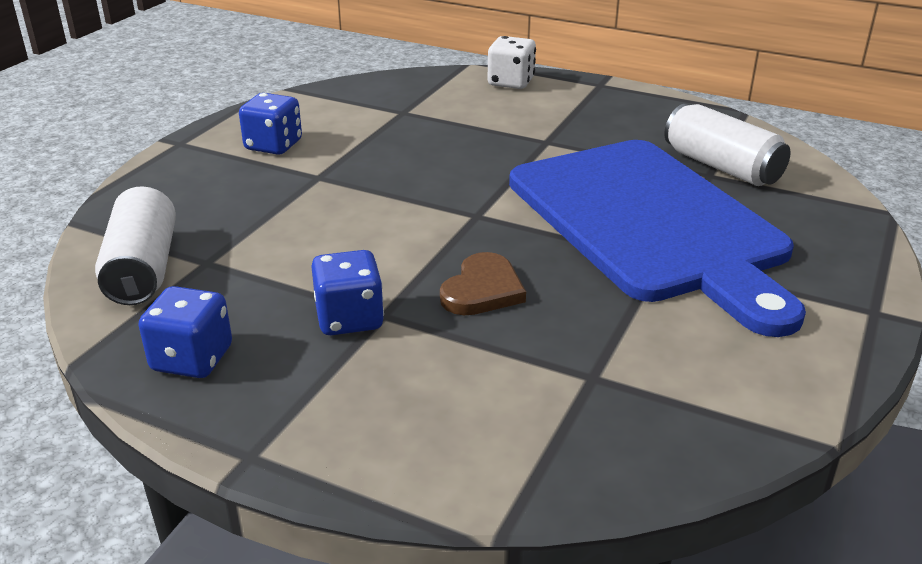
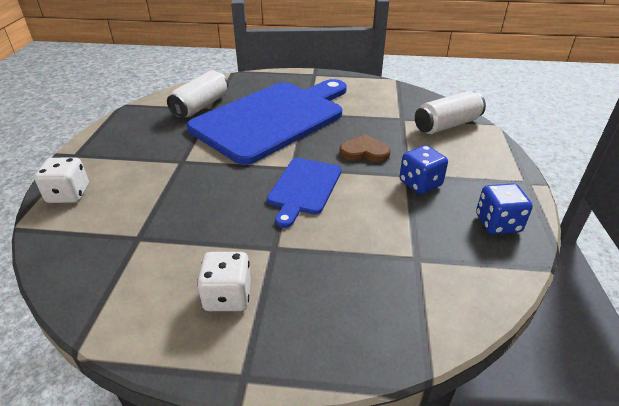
camera: 110 degrees left, 5 degrees up
(143, 268) = (448, 287): white can -> white can (447, 125)
(273, 145) = (228, 296): blue dice -> white dice
(418, 214) = (304, 188): none -> blue cutting board

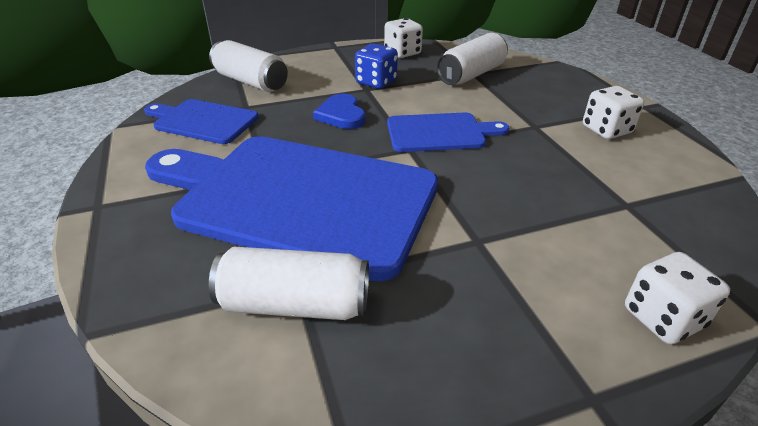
camera: 115 degrees left, 0 degrees up
(364, 152) = (341, 115): brown heart -> blue heart
(387, 102) = (203, 121): none -> blue cutting board
(412, 254) = (471, 75): none -> white can
(497, 223) = (402, 53): blue dice -> white dice

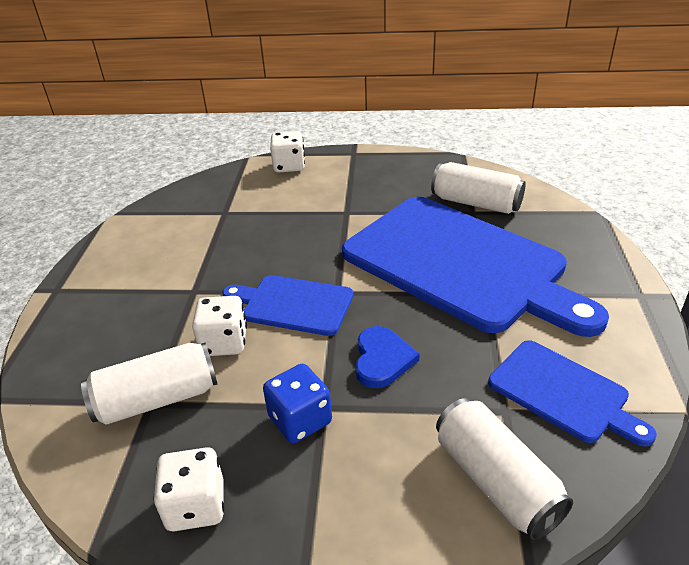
camera: 155 degrees left, 0 degrees up
(606, 130) = (139, 271): white dice -> white dice (224, 342)

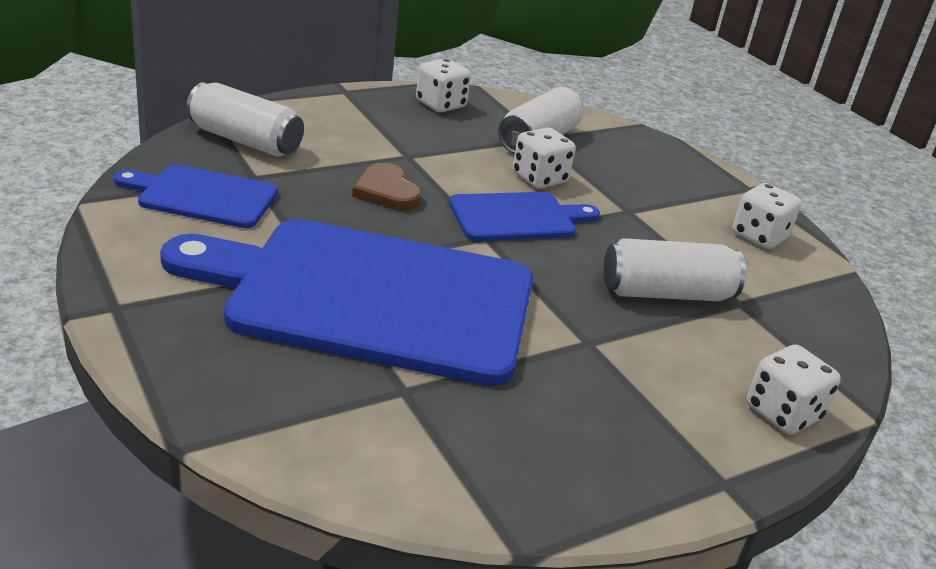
camera: 140 degrees right, 5 degrees down
(131, 248) = (759, 236): none -> white dice
(300, 420) = (418, 146): blue dice -> none
(382, 359) = (386, 191): blue heart -> brown heart
(476, 203) = (408, 411): white can -> white can (666, 293)

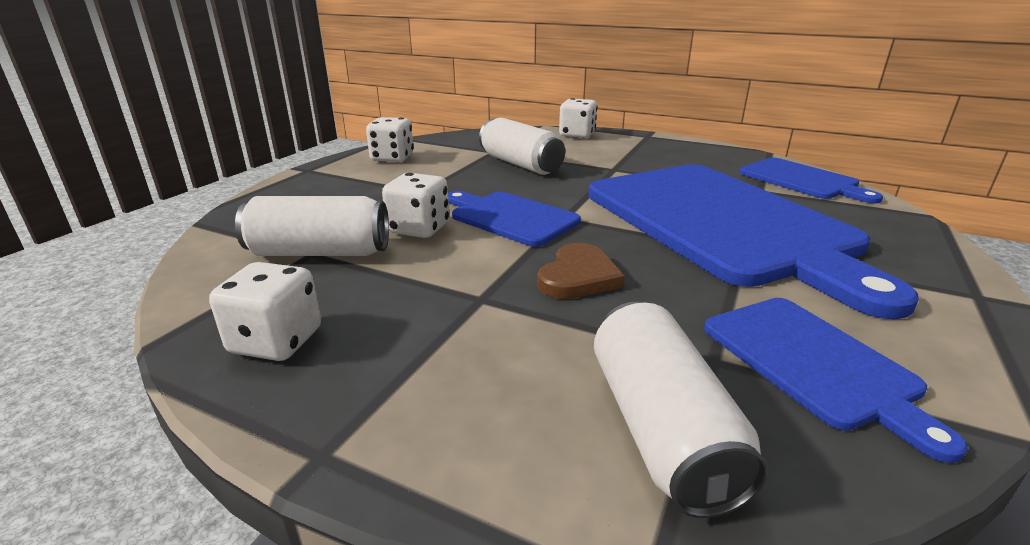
camera: 120 degrees left, 5 degrees down
(385, 454) = (802, 180): none -> blue cutting board

